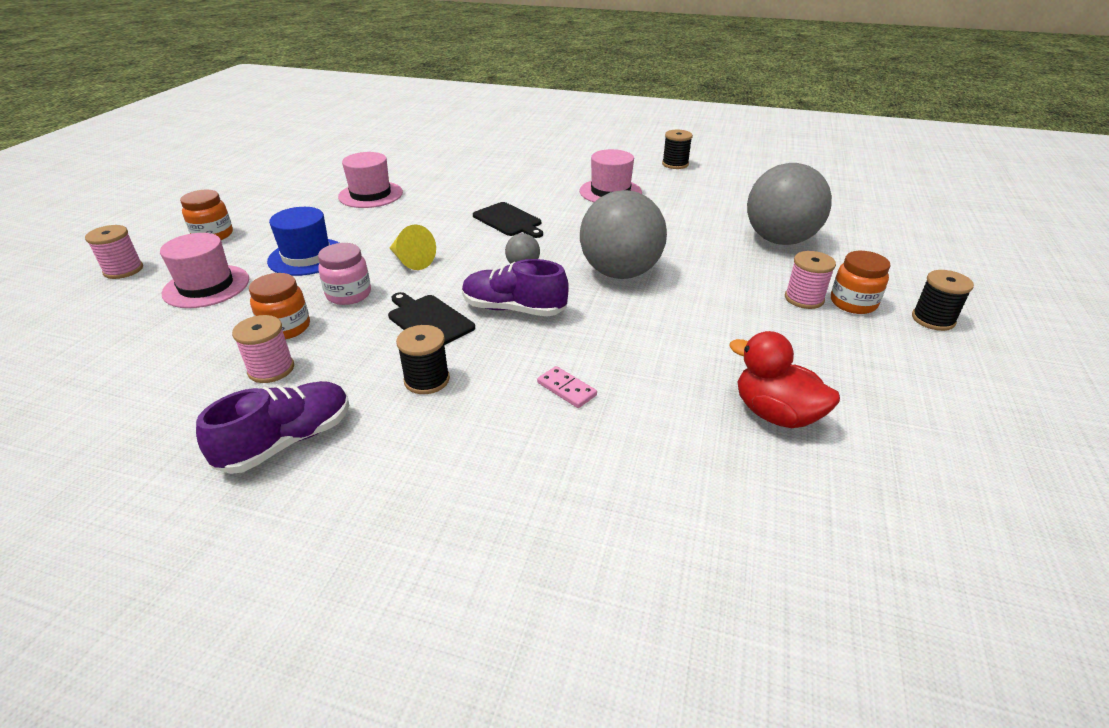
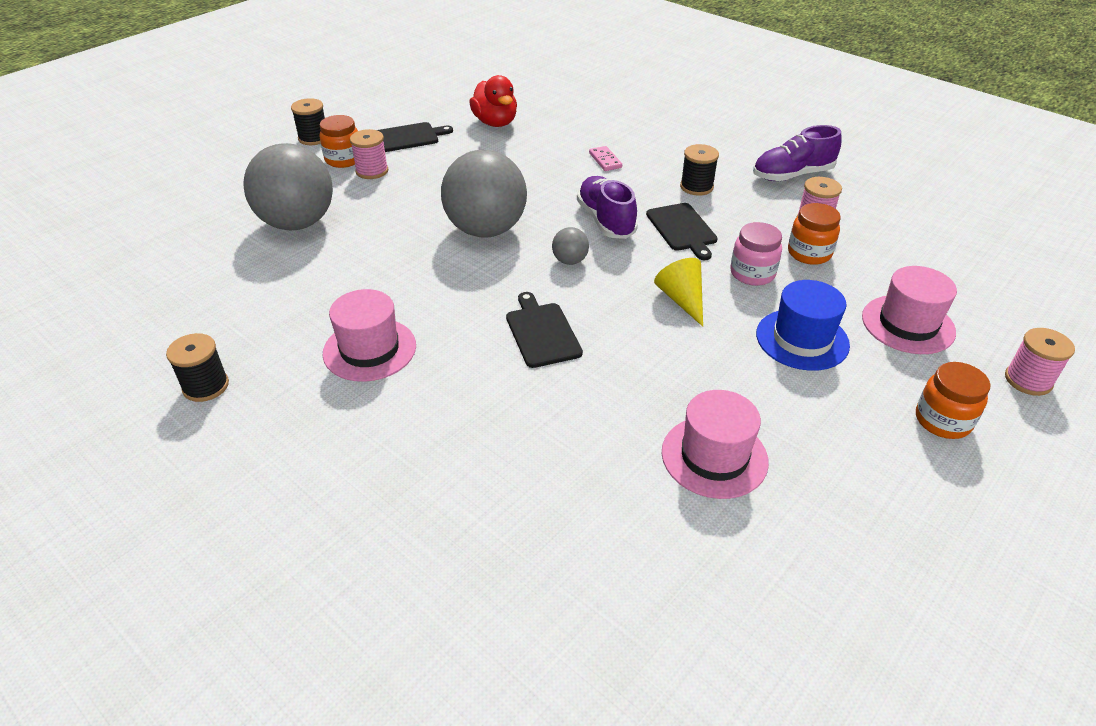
camera: 155 degrees left, 5 degrees up
(514, 309) = (606, 220): purple shoe -> purple shoe turned 150 degrees counterclockwise
(841, 351) = (407, 137): none -> black cutting board

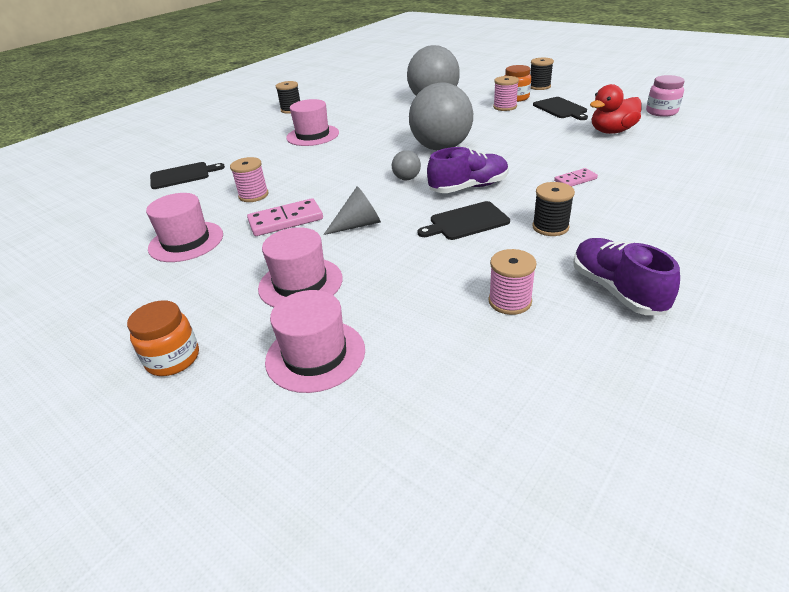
camera: 90 degrees right, 5 degrees down
(542, 332) = (322, 177): black cutting board -> black cutting board (182, 175)
(664, 360) = (286, 220): none -> pink domino
(682, 300) = (358, 225): yellow cone -> grey cone
(752, 274) = (399, 258): pink jar -> pink jar (661, 112)
(802, 339) = (300, 283): blue hat -> pink hat
(809, 253) = (441, 294): orange jar -> none
(1028, 380) = (204, 443): pink spool -> pink spool (253, 195)

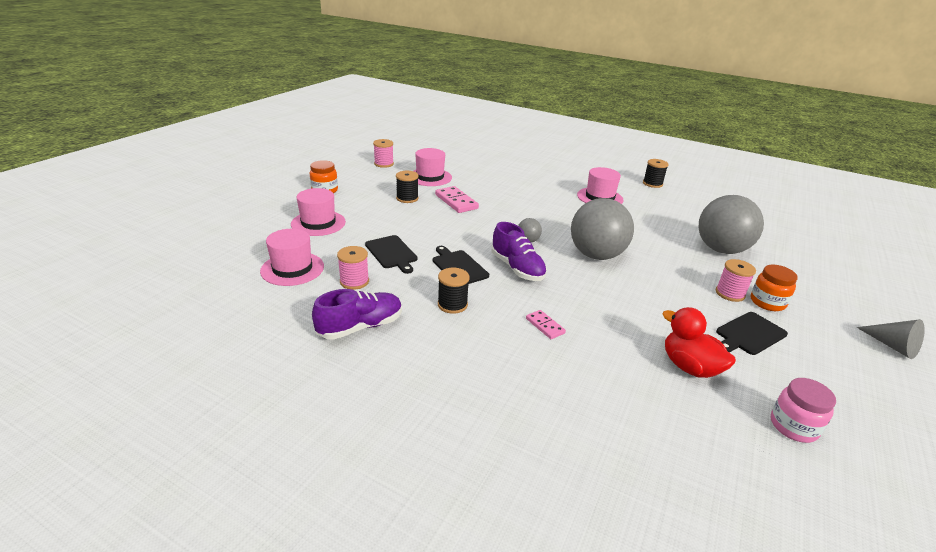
camera: 75 degrees right, 5 degrees down
(182, 175) = (514, 163): black cutting board -> black cutting board (392, 253)
(253, 195) = (490, 188): pink spool -> pink spool (384, 164)
(300, 283) = (383, 213): pink hat -> pink hat (292, 269)
(358, 225) = (451, 226): grey cone -> grey cone (892, 346)
(539, 86) = (827, 324): black spool -> black spool (407, 198)

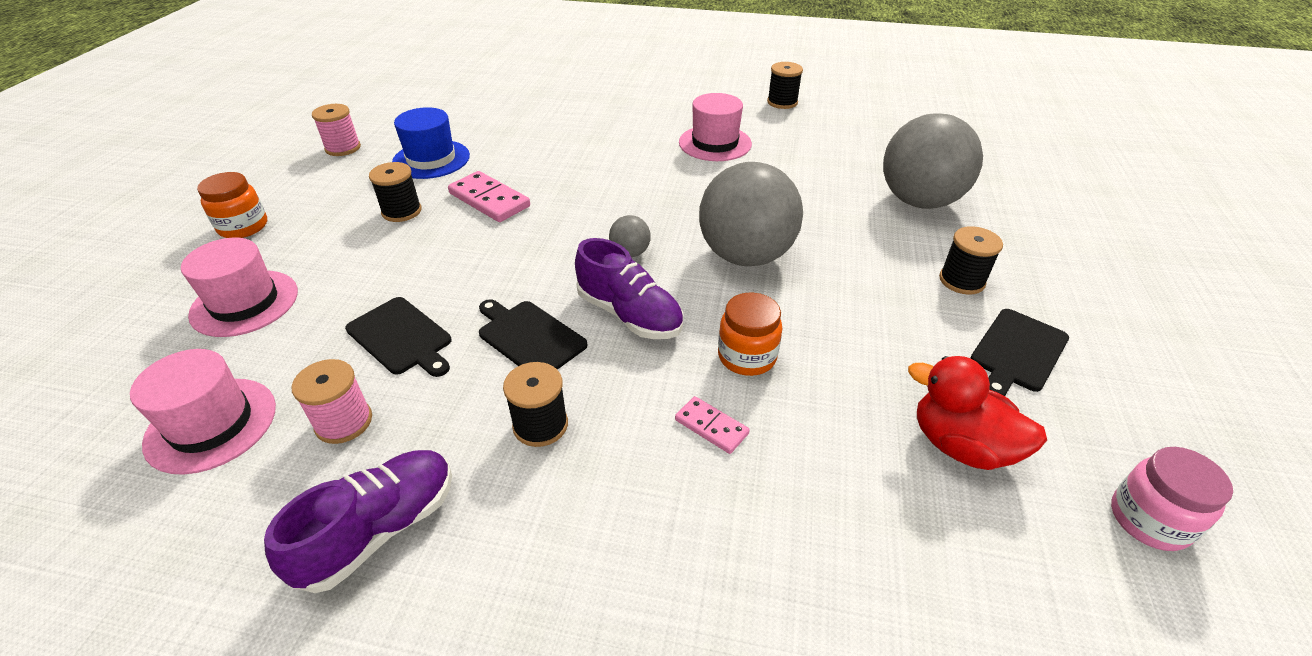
camera: 15 degrees left, 10 degrees up
(430, 177) = (431, 159): pink hat -> blue hat
(730, 293) = (961, 280): pink spool -> black spool
(767, 302) = (1017, 284): orange jar -> orange jar (747, 357)
(892, 346) = (1204, 318): grey cone -> none

